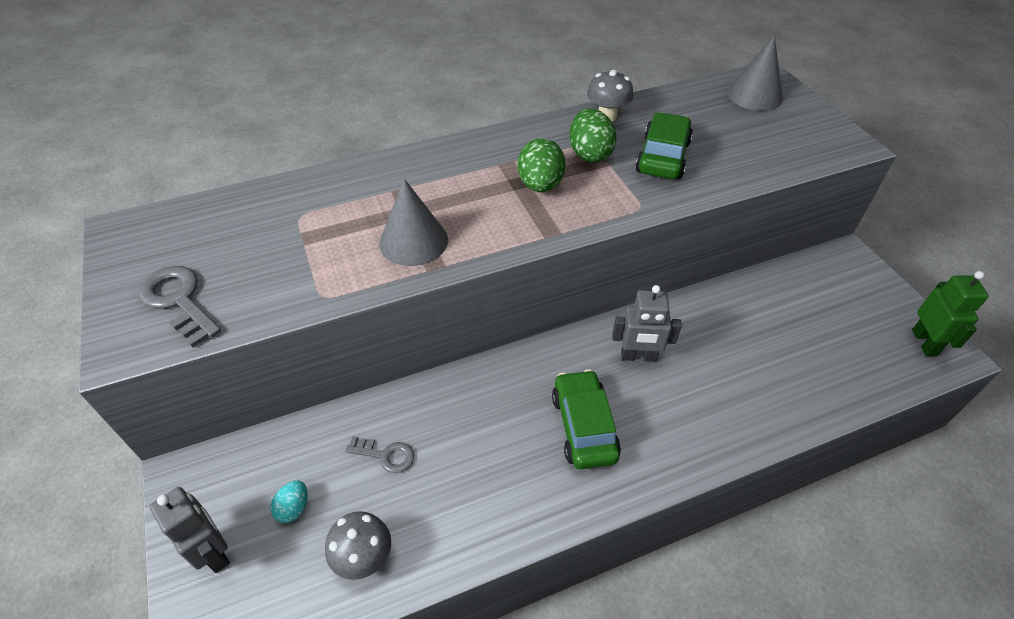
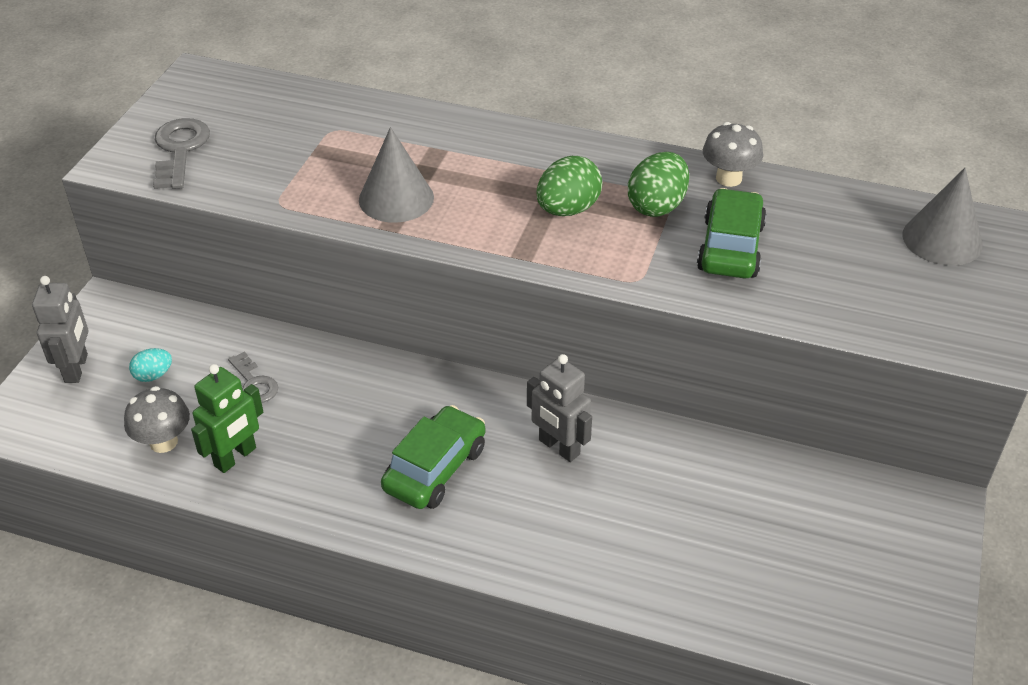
camera: 40 degrees right, 5 degrees down
(662, 157) = (730, 247): green car -> green car turned 45 degrees counterclockwise
(924, 342) = (903, 639): green robot -> green robot (235, 457)

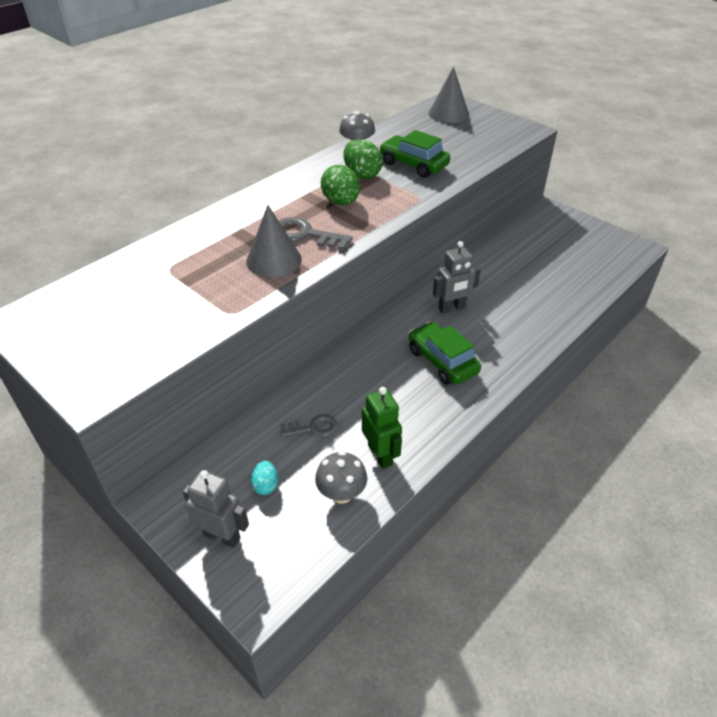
camera: 65 degrees left, 0 degrees up
(180, 150) = (113, 350): grey key -> grey key (304, 234)

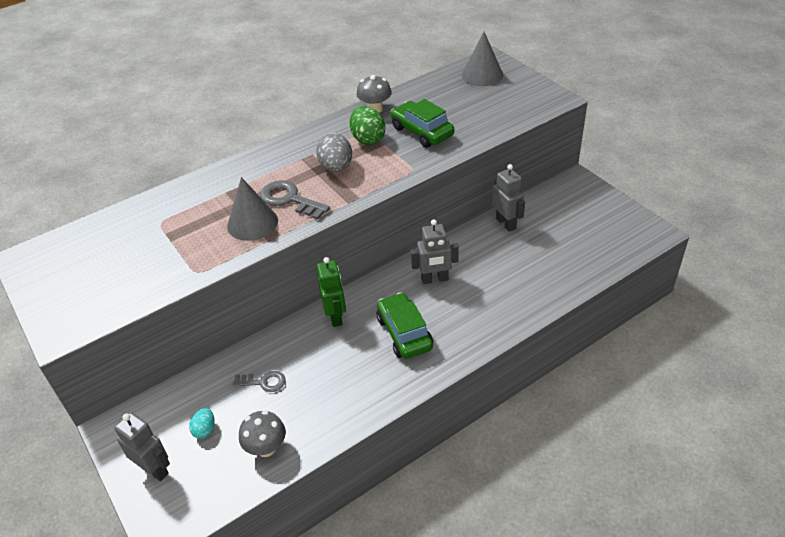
camera: 15 degrees right, 0 degrees up
(341, 202) = (336, 168): green egg -> grey egg
(380, 455) = (313, 417): green robot -> green robot (335, 316)
(499, 252) = (506, 223): none -> grey robot

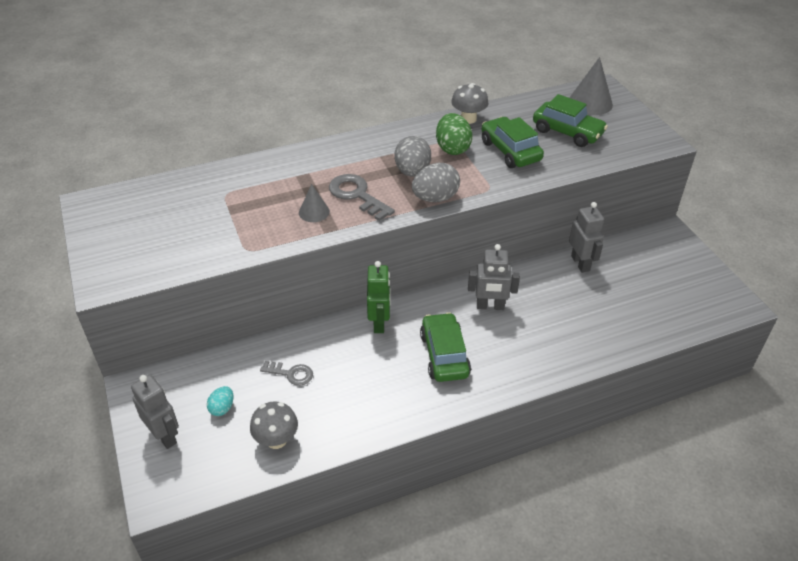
camera: 10 degrees right, 0 degrees up
(252, 223) = (314, 212): grey cone -> grey cone, size x0.59
(364, 188) = (435, 198): none -> grey egg
(469, 105) = (567, 132): none -> green car

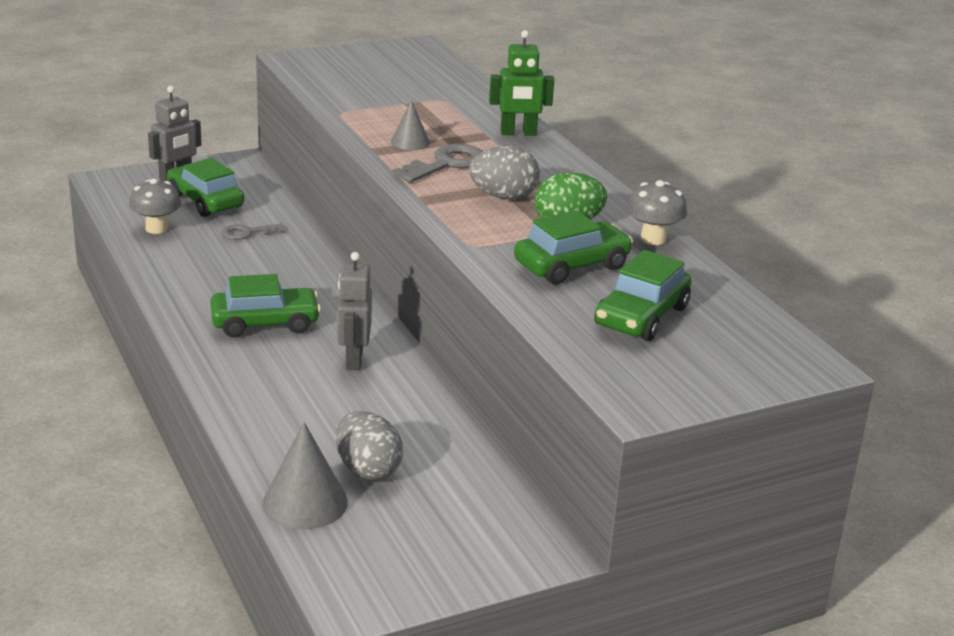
camera: 85 degrees right, 15 degrees down
(222, 408) = (205, 201): turquoise egg -> green car
(291, 374) = (247, 233): grey key -> grey key turned 60 degrees clockwise
(379, 323) = (325, 282): green robot -> green robot (518, 133)
(435, 198) = (445, 209): grey egg -> grey egg (367, 470)
(580, 263) = (452, 444): grey robot -> none
(590, 103) = (748, 346): grey cone -> grey cone (305, 502)

